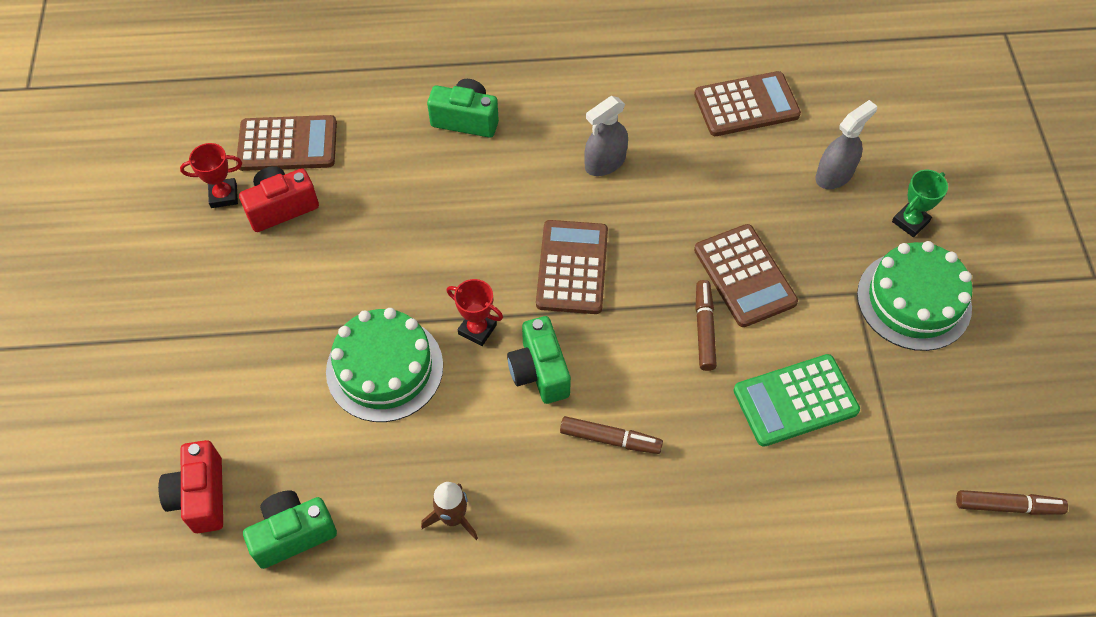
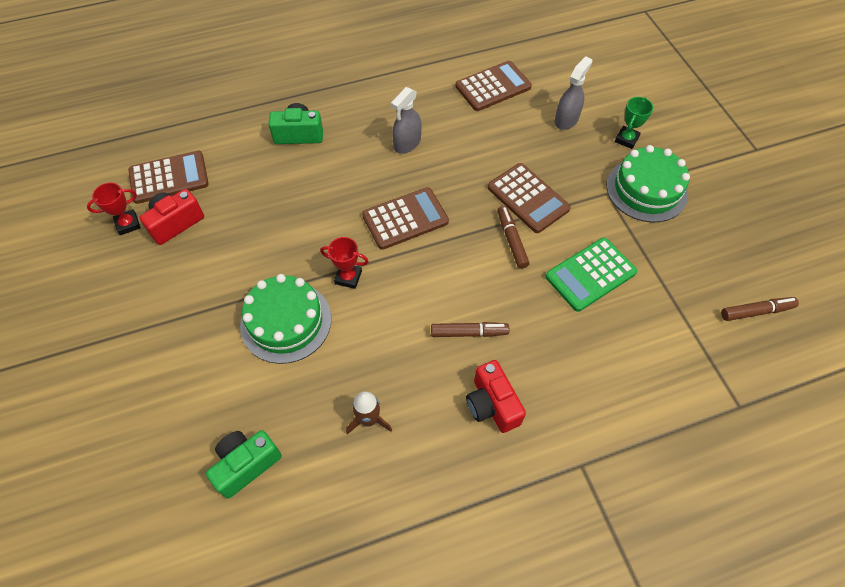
camera: 15 degrees left, 0 degrees up
(201, 496) = (164, 454): red camera -> red camera (492, 405)
(539, 371) = (403, 297): green camera -> none
(572, 267) = (405, 219): brown calculator -> brown calculator turned 75 degrees clockwise

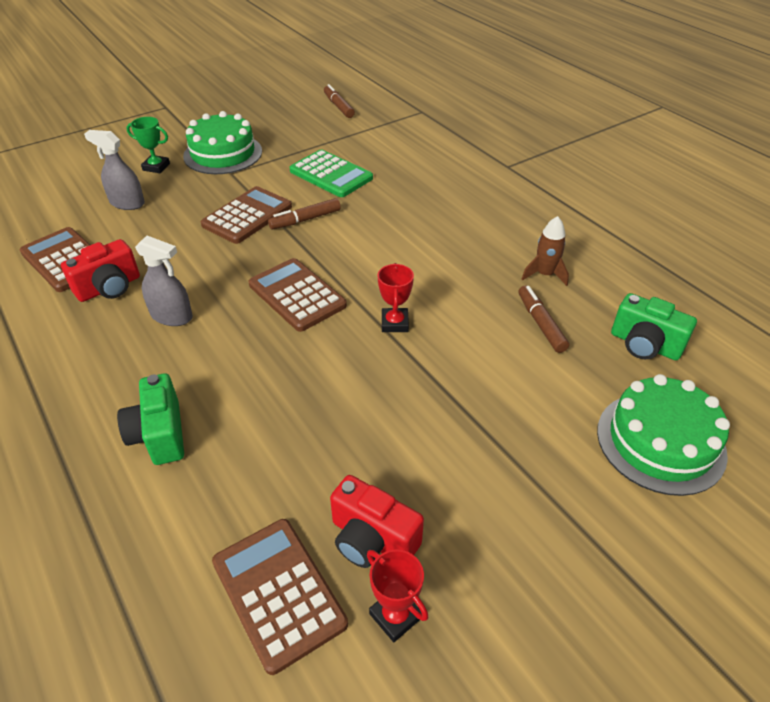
camera: 105 degrees left, 15 degrees down
(286, 321) = (475, 360): green cake -> green cake (660, 442)
(469, 333) = (423, 231): brown marker -> brown marker (541, 323)
(492, 405) = (486, 210): red camera -> red camera (109, 288)

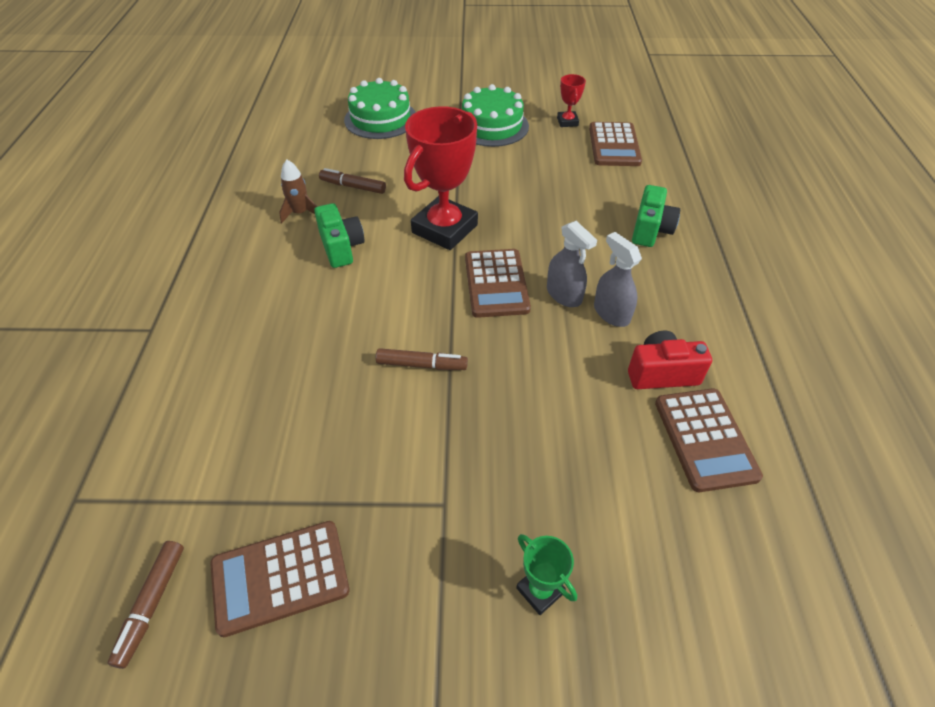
camera: 145 degrees left, 5 degrees up
(127, 203) = (609, 514): grey spray bottle -> grey spray bottle (564, 295)
(223, 153) = (426, 566): green cake -> green cake (492, 126)
(247, 216) = (476, 404): brown calculator -> brown calculator (280, 577)
(331, 175) = (332, 424): green calculator -> none
(372, 539) = (557, 144): red camera -> none
(394, 323) = (445, 229): red trophy -> red trophy, size x2.18
(541, 323) = (353, 186): brown marker -> brown marker turned 90 degrees clockwise
(644, 345) = (315, 152): green camera -> green camera (341, 247)

